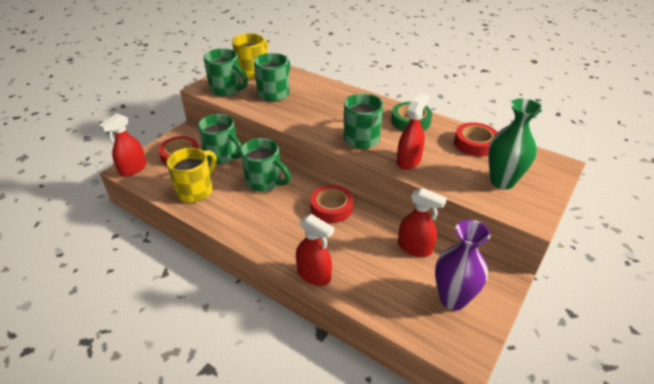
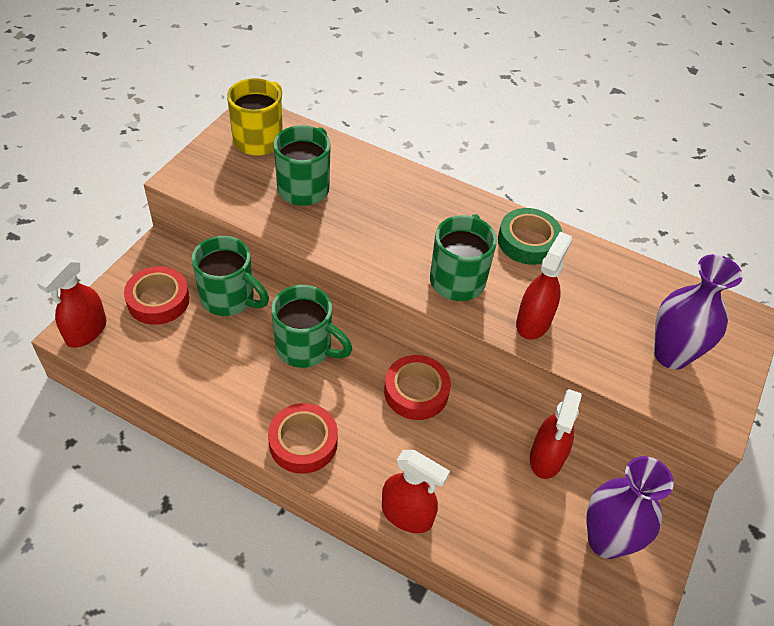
camera: 10 degrees left, 10 degrees up
(196, 190) = (199, 370): yellow mug -> none
(227, 90) = (224, 181): green mug -> none
(415, 248) = (546, 458): red spray bottle -> red spray bottle turned 90 degrees clockwise
(475, 143) = (627, 283): red tape -> red tape (303, 442)
(502, 181) = (671, 355): green vase -> purple vase

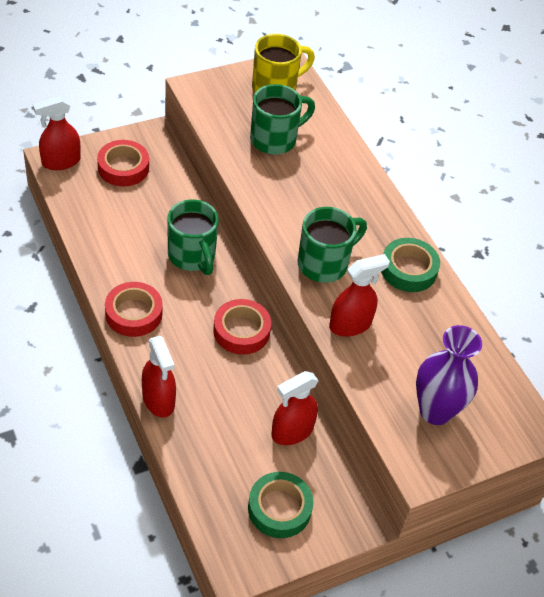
camera: 35 degrees right, 0 degrees up
(229, 298) = (171, 193): green mug -> none
(606, 540) = (279, 508): purple vase -> green tape

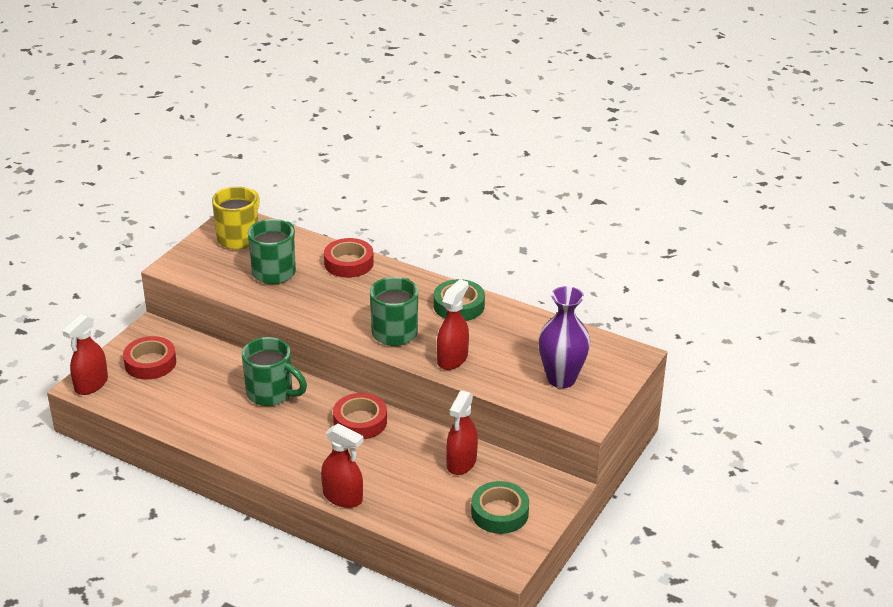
camera: 30 degrees left, 15 degrees down
(134, 313) = (264, 454): red tape -> red tape (349, 263)

